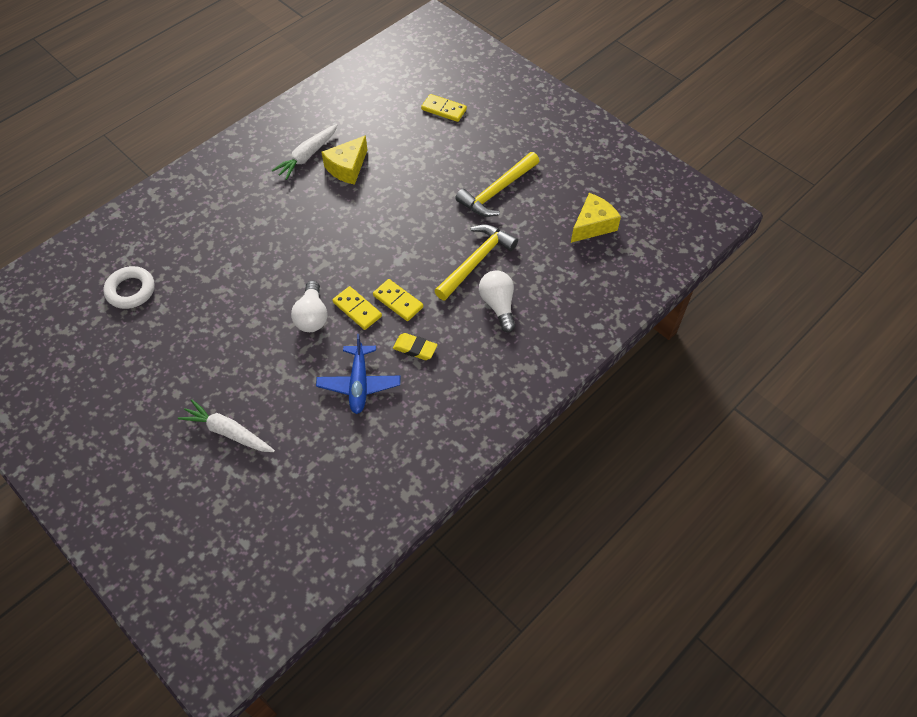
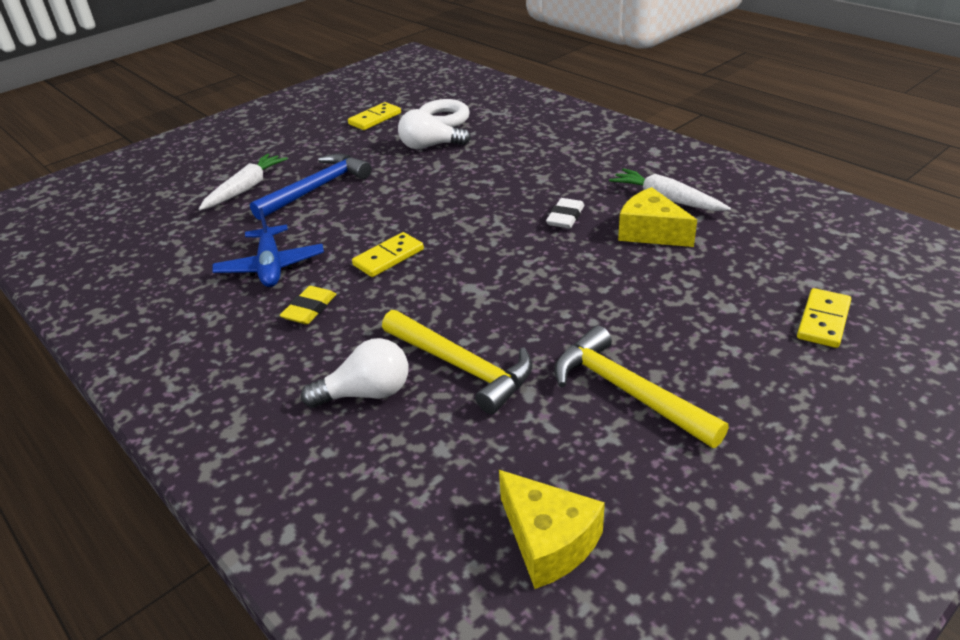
camera: 95 degrees right, 20 degrees down
(242, 374) = (316, 188): none -> blue hammer
(312, 316) = (385, 225): white light bulb -> white light bulb (430, 146)
(321, 210) = (565, 217): none -> white eraser
(359, 384) = (271, 266): blue plane -> blue plane turned 105 degrees counterclockwise
(398, 301) = (395, 290): yellow domino -> yellow domino (375, 119)

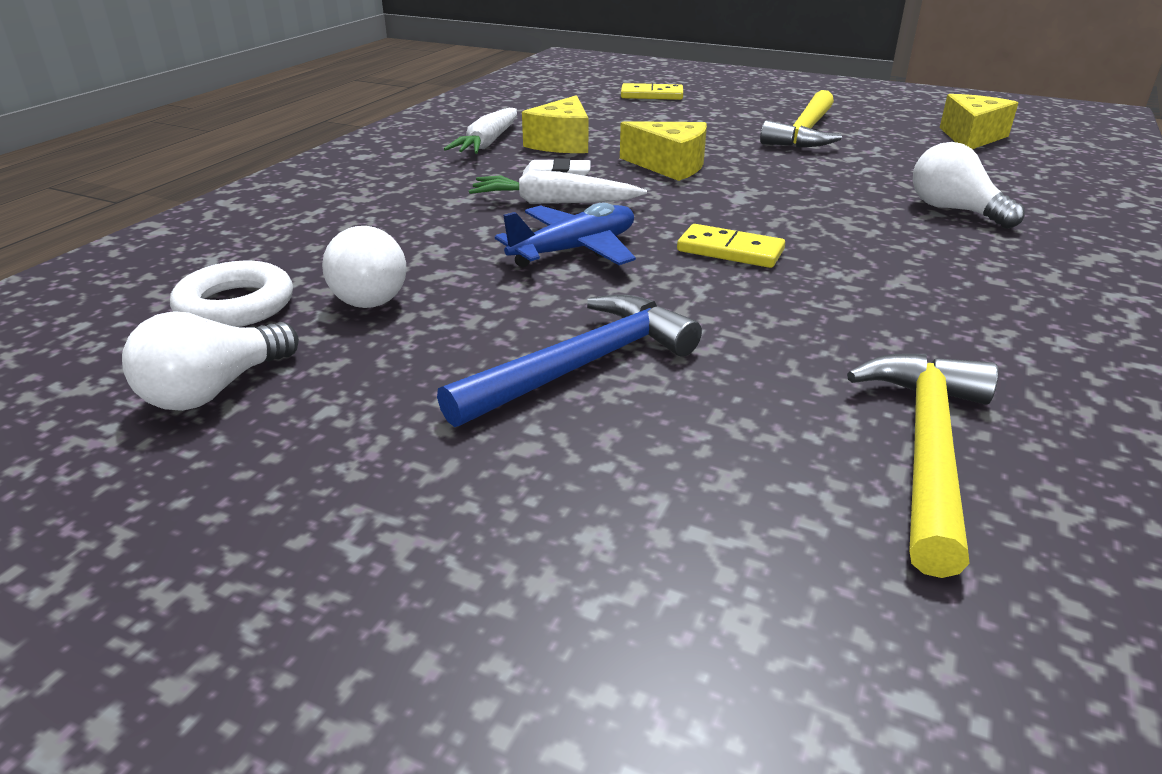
camera: 115 degrees left, 5 degrees down
(245, 189) = (635, 462): white carrot -> white carrot (554, 203)
(271, 266) = (844, 329): blue plane -> blue plane (574, 250)
(309, 309) = (888, 271): yellow eraser -> none
(316, 188) = (581, 365): blue hammer -> blue hammer turned 120 degrees clockwise
(375, 119) = (215, 390): yellow domino -> white light bulb
(462, 366) = (859, 182): yellow hammer -> yellow hammer (926, 449)
(563, 273) = (670, 166): none -> yellow cheese

